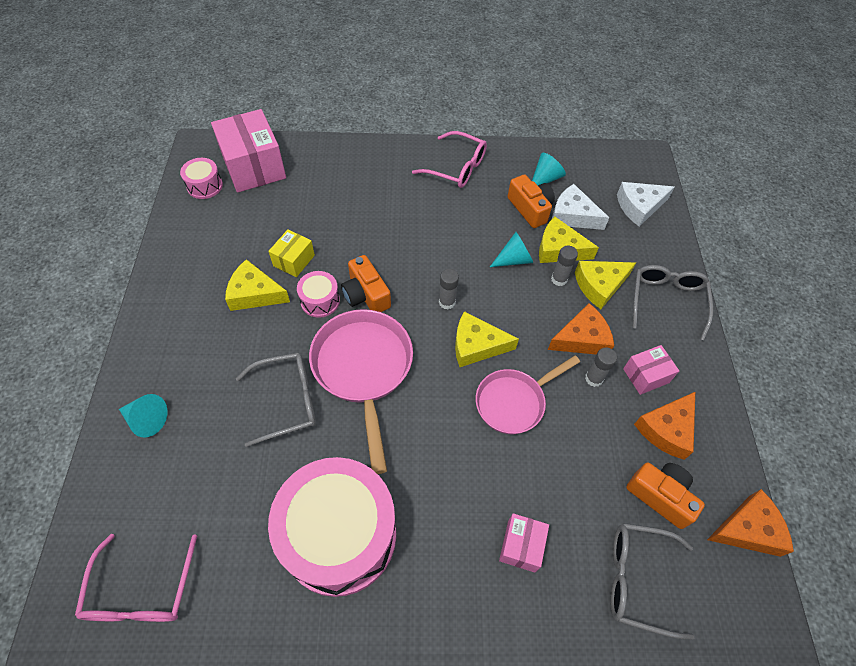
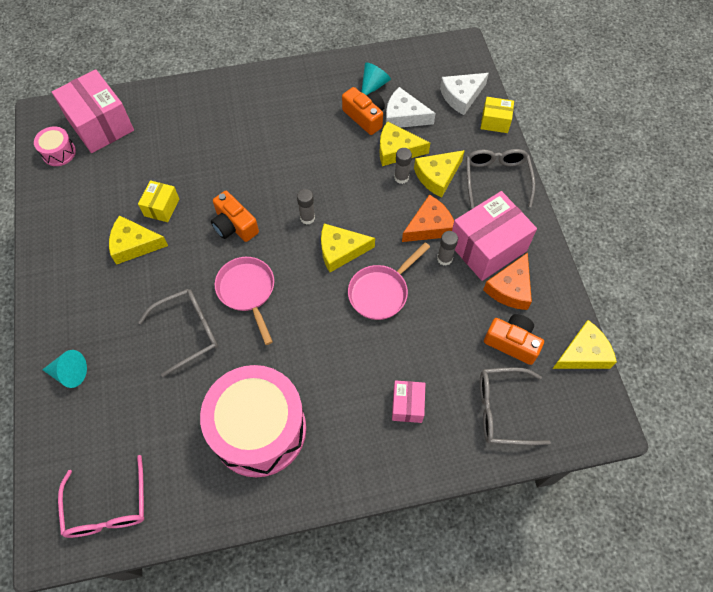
camera: 10 degrees left, 5 degrees up
(320, 301) = (194, 239): pink drum -> none
(363, 370) = (247, 292): pink pan -> pink pan, size x0.66
(456, 168) = (291, 90): pink glasses -> none
(514, 259) = (359, 167): turquoise cone -> none
(646, 375) = (487, 247): pink box -> pink box, size x1.95
(673, 239) = (495, 121): none -> yellow box
(748, 529) = (583, 353): orange cheese -> yellow cheese

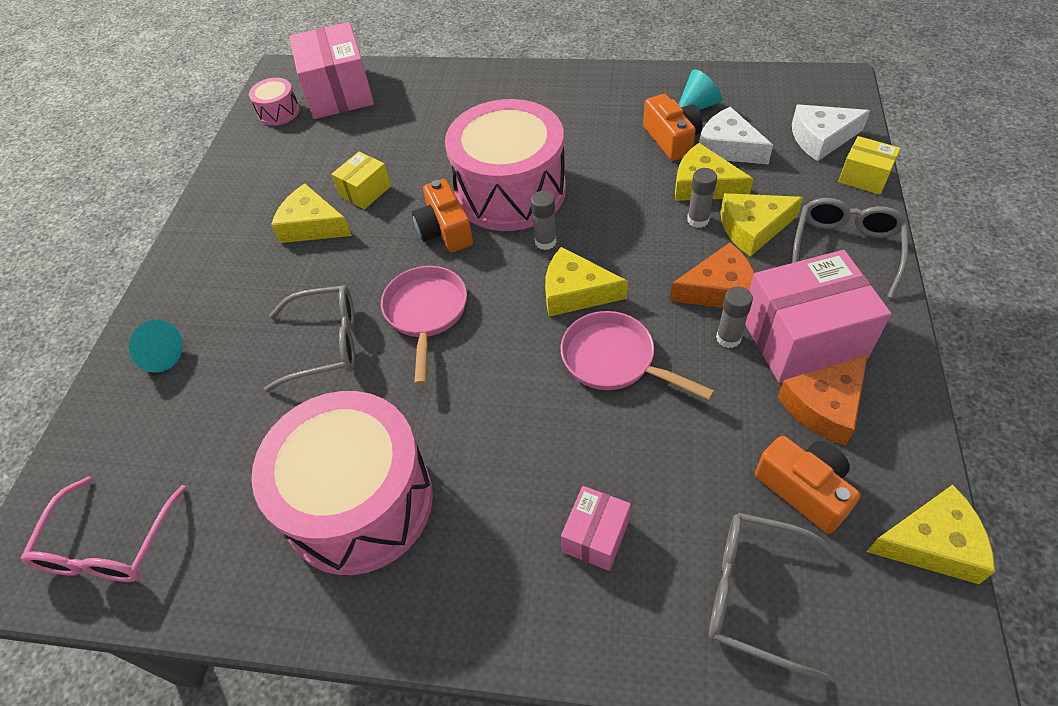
camera: 25 degrees right, 10 degrees down
(268, 183) = (510, 191): none -> pink drum
(381, 292) = (614, 360): pink pan -> pink pan turned 60 degrees clockwise

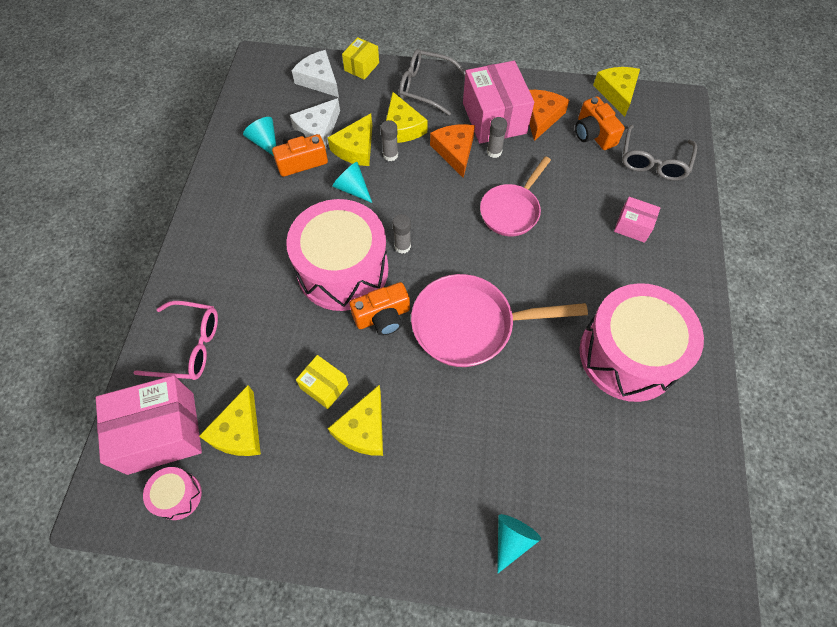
camera: 95 degrees left, 10 degrees up
(109, 545) = (683, 525): pink glasses -> pink glasses (189, 346)
(326, 344) = (499, 395): grey glasses -> none
(426, 314) = (470, 325): pink pan -> pink pan, size x1.52
(575, 292) = (453, 229): yellow cheese -> yellow cheese (239, 431)
(634, 188) = (352, 188): none -> turquoise cone
(804, 489) = (593, 134): orange camera -> orange camera turned 75 degrees counterclockwise
(821, 138) = (319, 80): white cheese -> white cheese turned 150 degrees clockwise
(824, 406) = (541, 117): orange cheese -> orange cheese turned 120 degrees counterclockwise

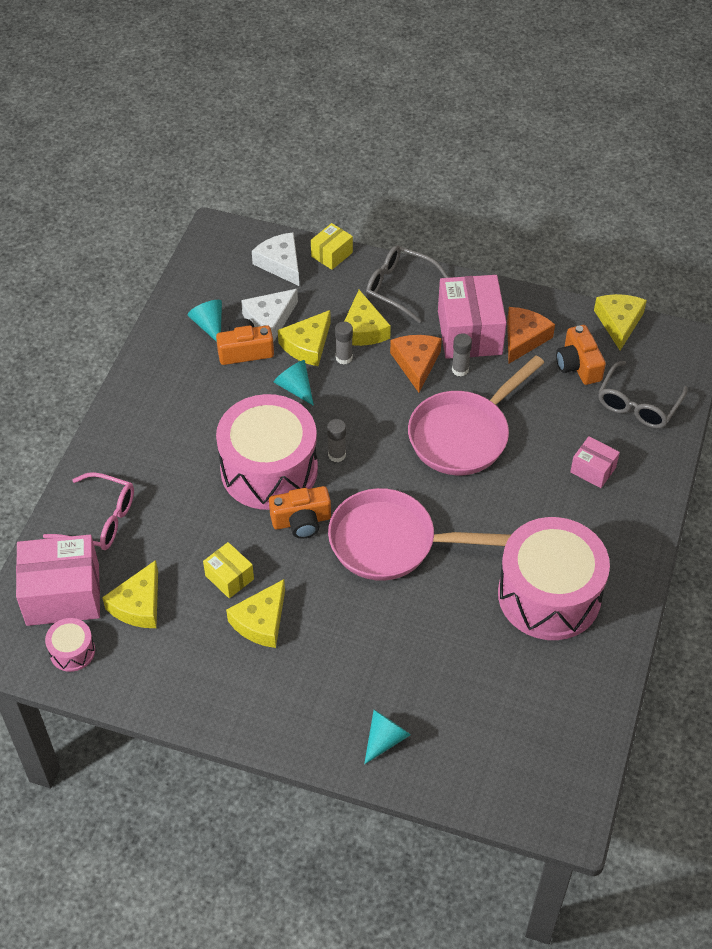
camera: 10 degrees right, 10 degrees down
(511, 210) = (464, 434): pink pan -> pink pan, size x1.52

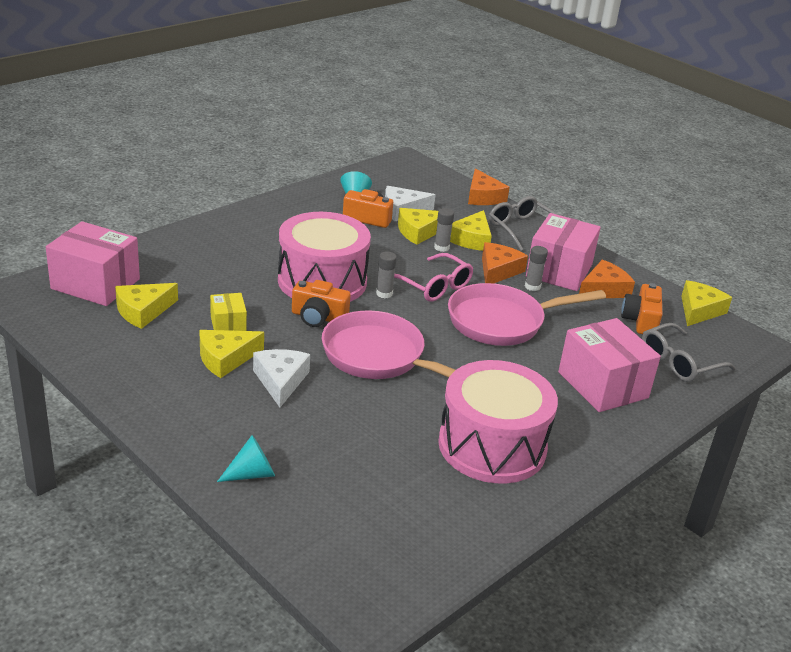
camera: 25 degrees right, 20 degrees down
(72, 651) = (65, 315): pink drum -> none
(100, 520) = (167, 258): pink glasses -> pink glasses (434, 286)
(280, 263) = (439, 188): white cheese -> white cheese (280, 381)
(295, 388) = (387, 248): turquoise cone -> none
(331, 254) = (483, 197): yellow box -> orange cheese
(593, 470) = (602, 385): pink box -> pink box, size x1.95

